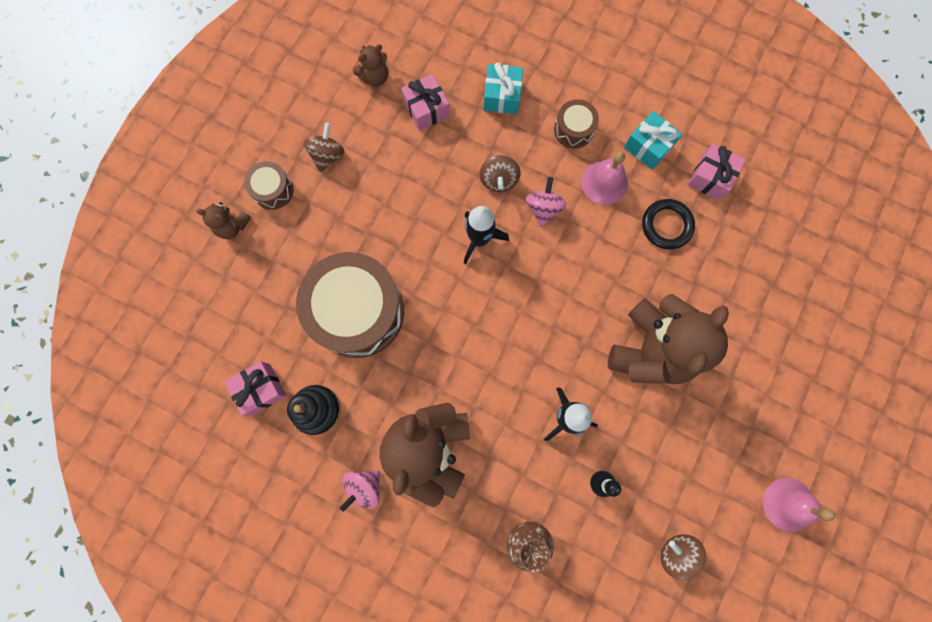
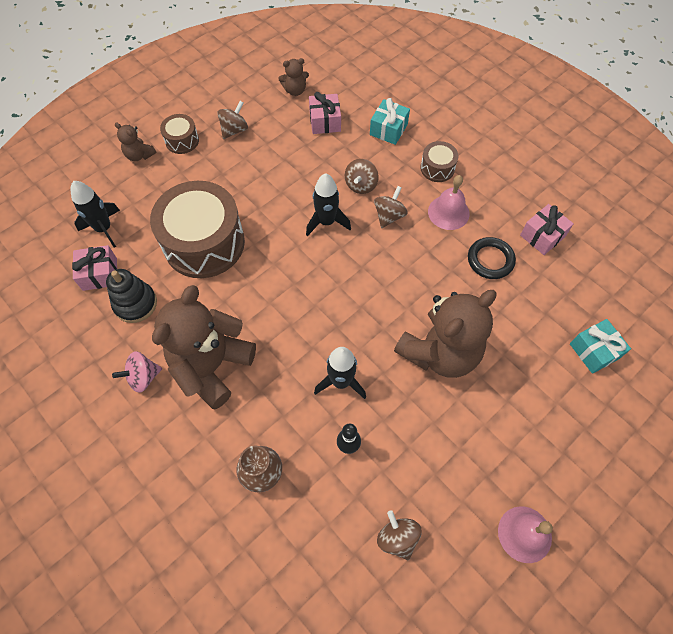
camera: 20 degrees right, 15 degrees down
(238, 334) = (104, 229): none -> black rocket
(543, 208) = (389, 216): pink spinning top -> brown spinning top
(648, 146) = (496, 198): turquoise gift -> turquoise gift (594, 351)

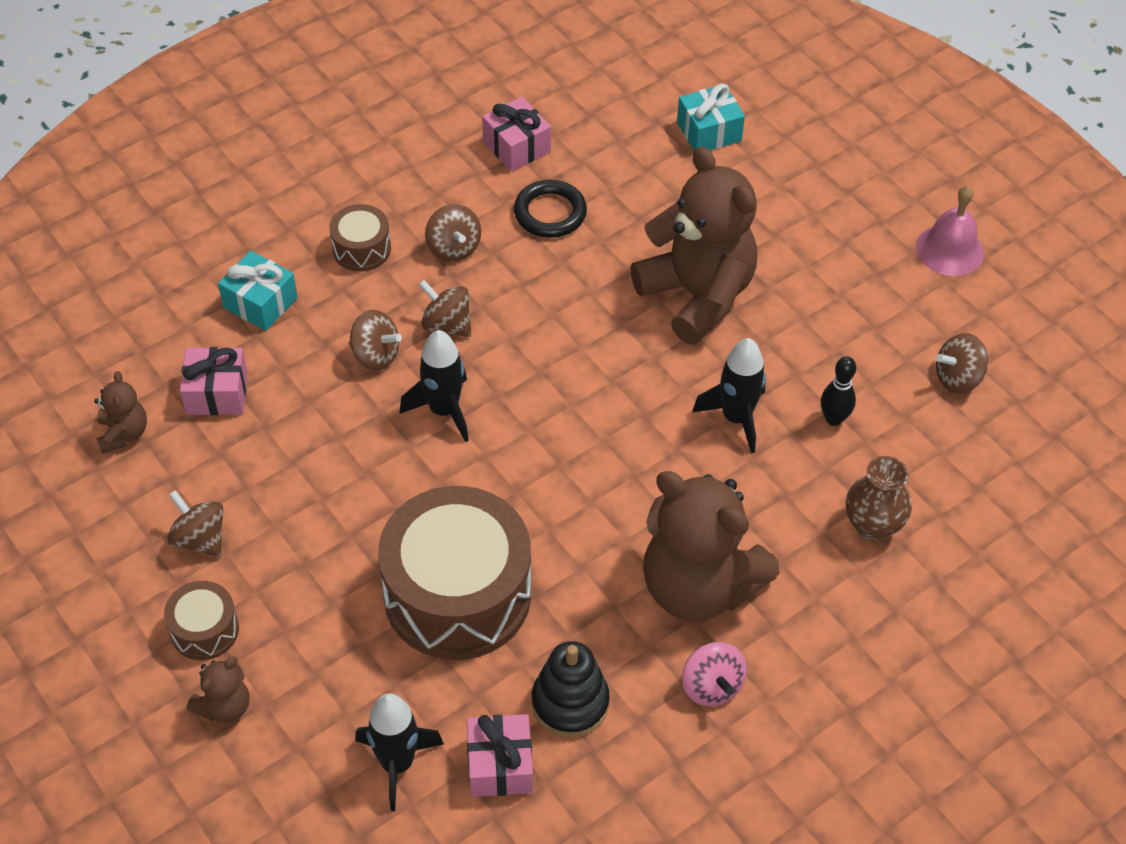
camera: 85 degrees left, 10 degrees down
(448, 212) = (453, 248): pink bell -> brown spinning top

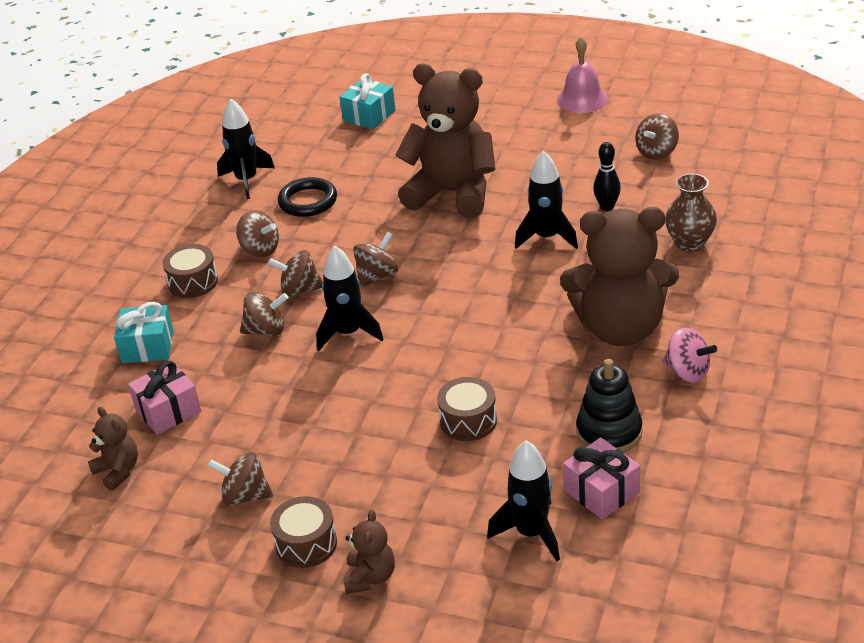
camera: 30 degrees left, 15 degrees down
(457, 594) = (468, 421): brown drum -> brown drum, size x0.45
(516, 146) = (247, 180): pink gift -> black rocket
(531, 356) = (377, 276): none -> brown spinning top

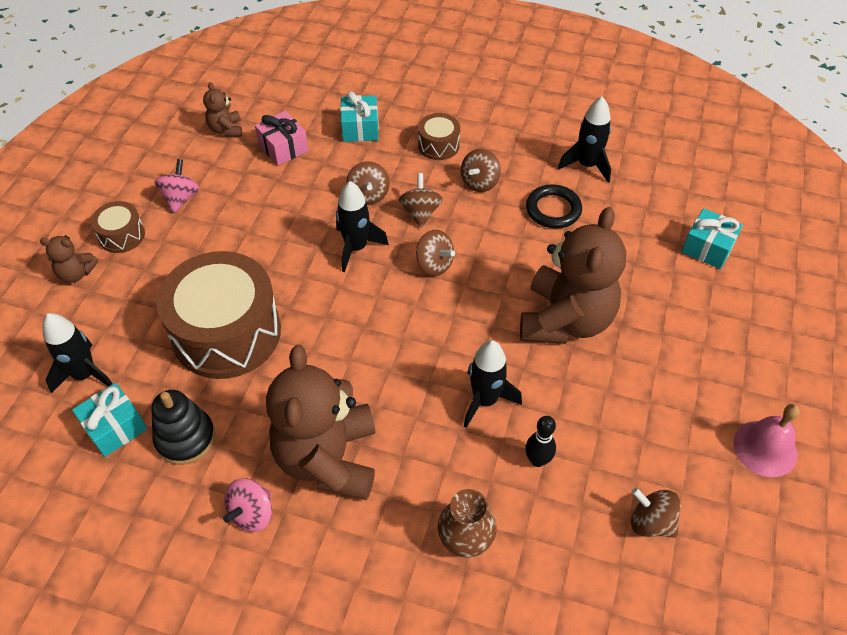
camera: 85 degrees right, 15 degrees up
(118, 471) = (226, 129): brown teddy bear -> brown teddy bear turned 120 degrees clockwise
(245, 496) = (181, 198): brown spinning top -> pink spinning top
(468, 421) = (227, 333): brown drum -> brown drum, size x2.20
(601, 491) = (115, 427): pink gift -> turquoise gift

